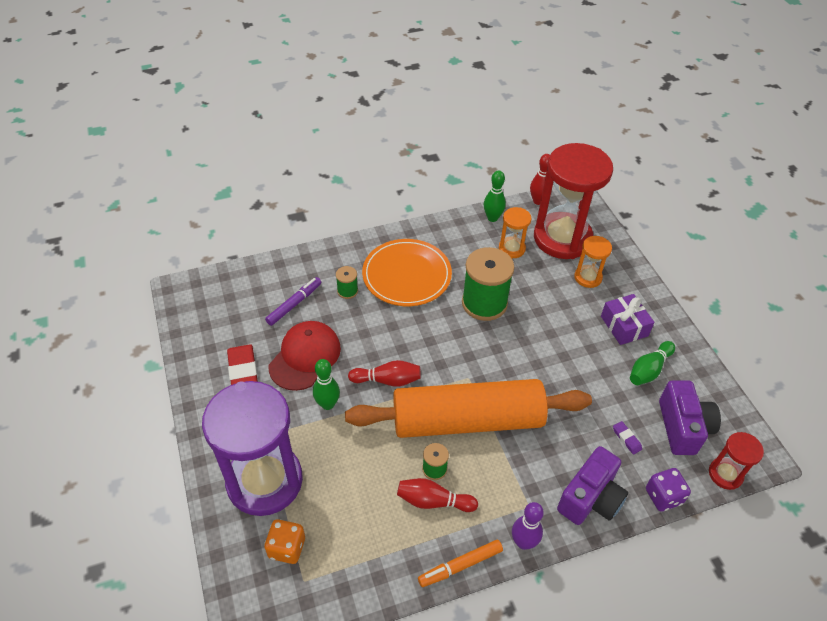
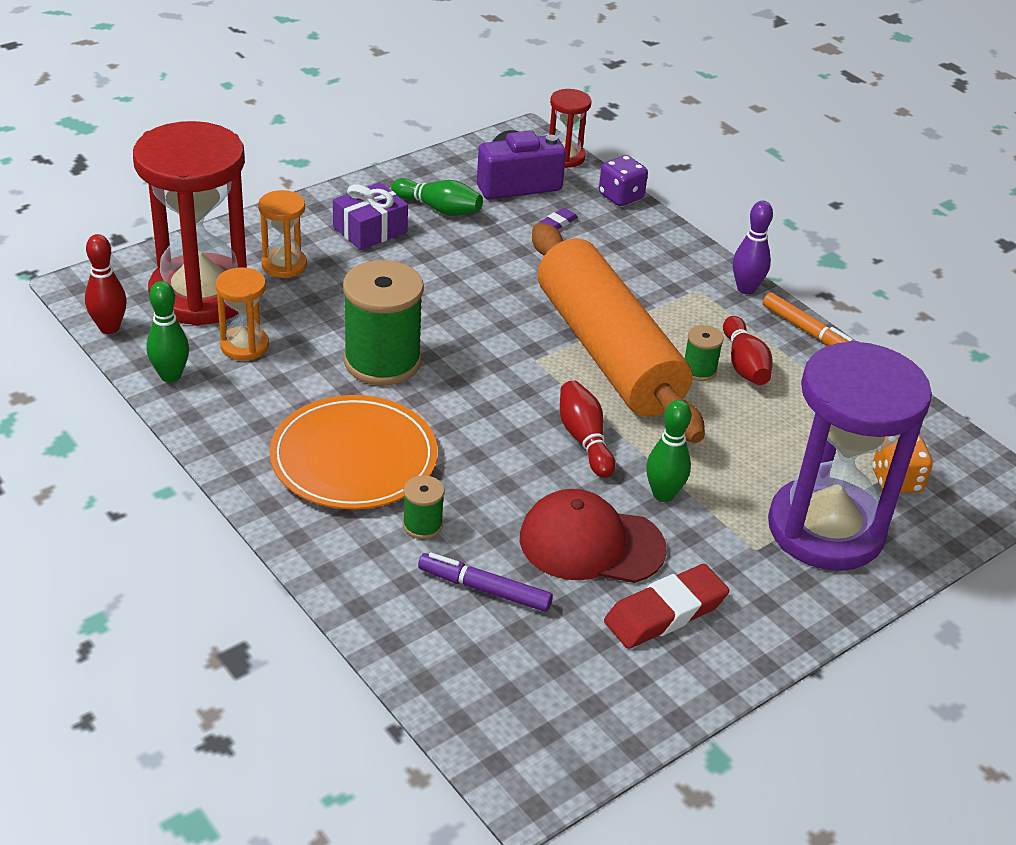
camera: 110 degrees left, 10 degrees down
(590, 498) = (657, 245): purple camera -> none

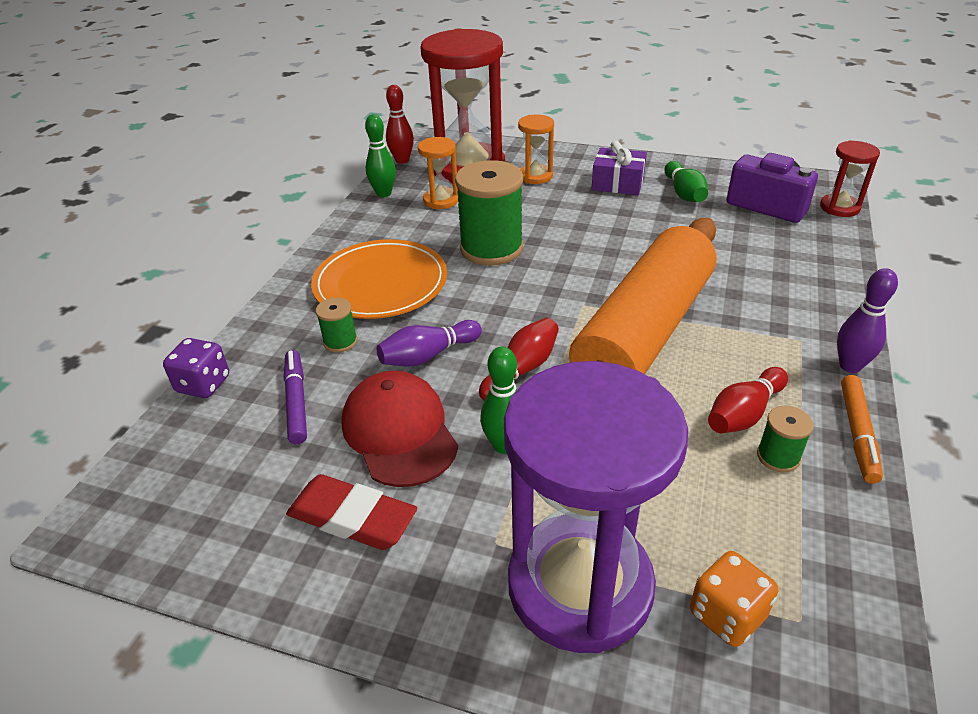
camera: 60 degrees right, 0 degrees up
(506, 481) = (428, 355): none -> purple bowling pin
(558, 223) = (757, 240): purple eraser -> none
(621, 196) = (844, 250): purple dice -> purple dice (203, 384)
(699, 370) = (694, 390): green spool -> green spool (778, 456)

